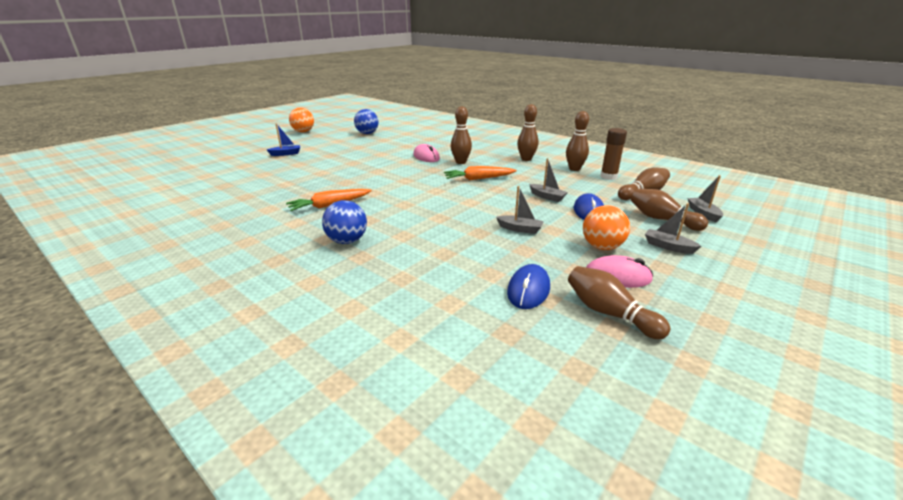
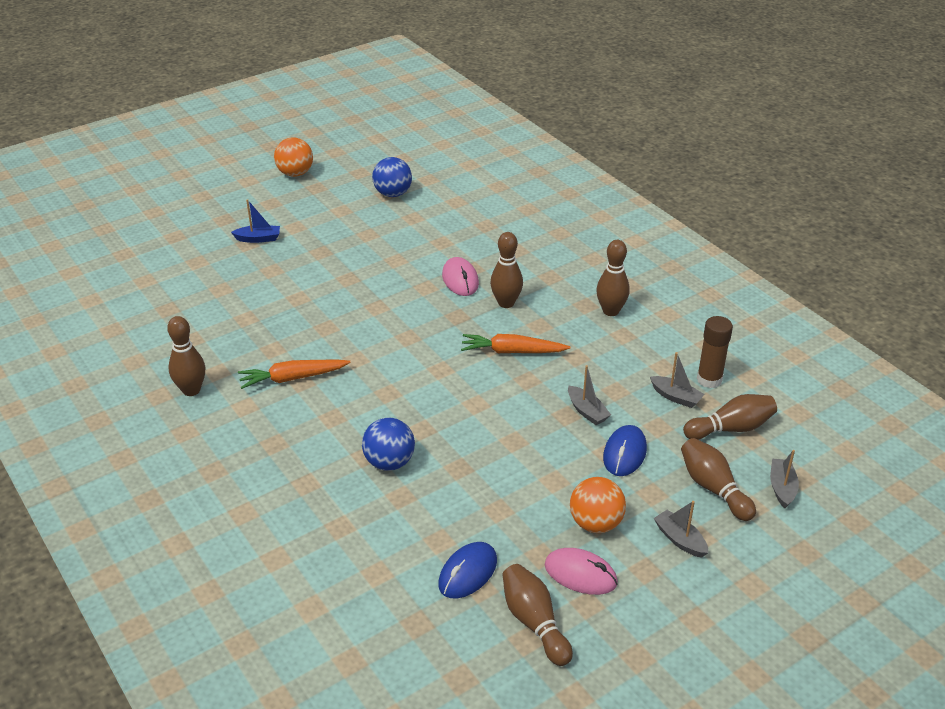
camera: 15 degrees right, 10 degrees up
(347, 241) = (297, 453): blue ball -> blue ball (389, 462)
(520, 229) = (513, 471): grey boat -> grey boat (676, 397)
(574, 169) = (670, 350): brown bowling pin -> brown bowling pin (191, 390)

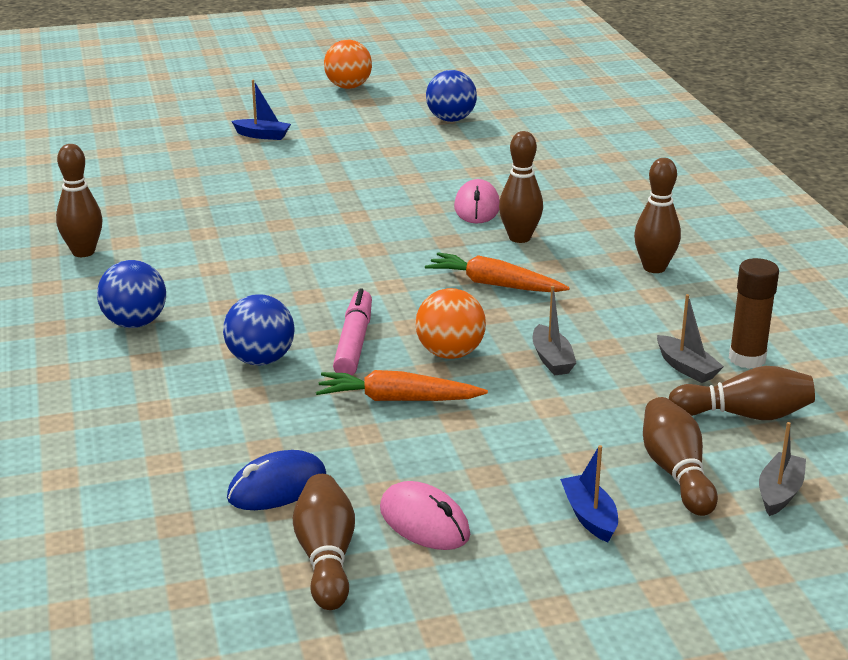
camera: 20 degrees right, 10 degrees down
(276, 451) = (135, 323): none -> blue ball
(292, 378) = (206, 262): orange carrot -> orange carrot (397, 399)
(445, 429) = (354, 342): none -> pink marker
(595, 523) = (483, 474): orange ball -> orange ball (450, 353)
(624, 453) = (574, 411): blue mouse -> none
(680, 539) = (589, 516): grey boat -> blue boat

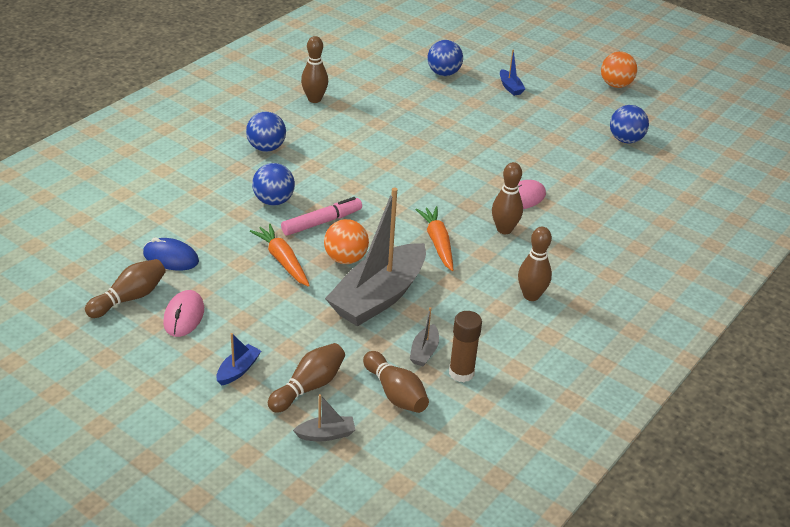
camera: 50 degrees right, 10 degrees up
(171, 158) = (443, 73): none -> blue ball
(552, 359) = (378, 297): grey boat -> grey boat, size x2.45

